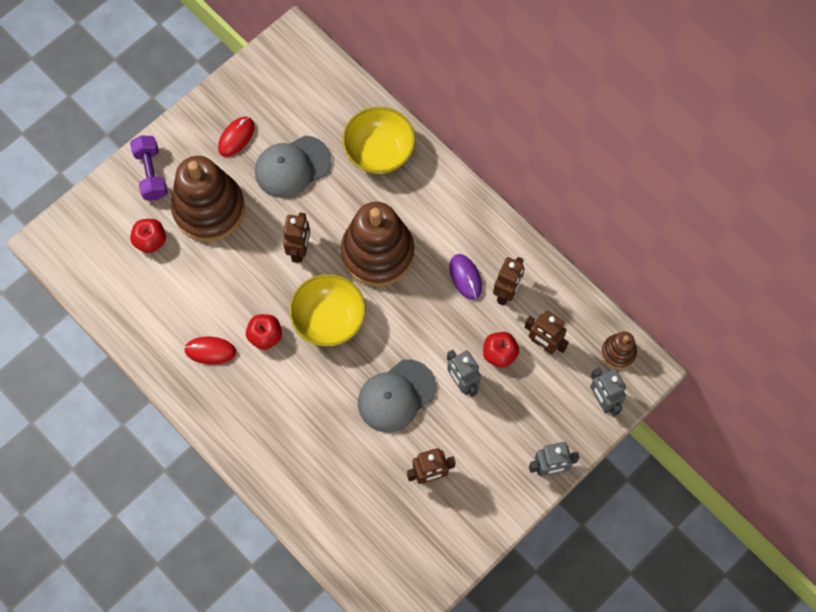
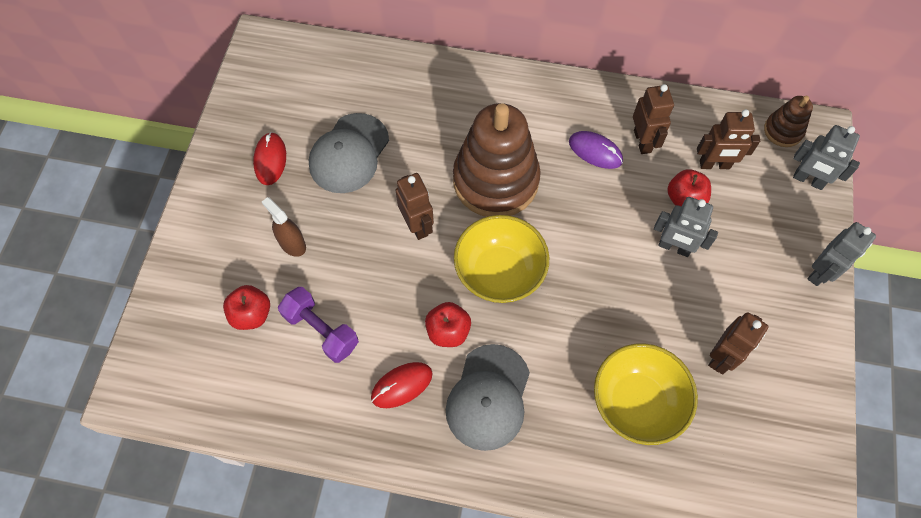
camera: 35 degrees left, 5 degrees down
(151, 173) = (203, 247): purple dumbbell -> purple dumbbell (321, 330)
(209, 209) = (292, 244): brown stacking toy -> brown spray bottle
(379, 152) = (423, 92): yellow bowl -> yellow bowl (636, 402)
(396, 396) = (625, 302): grey cap -> grey cap (488, 397)

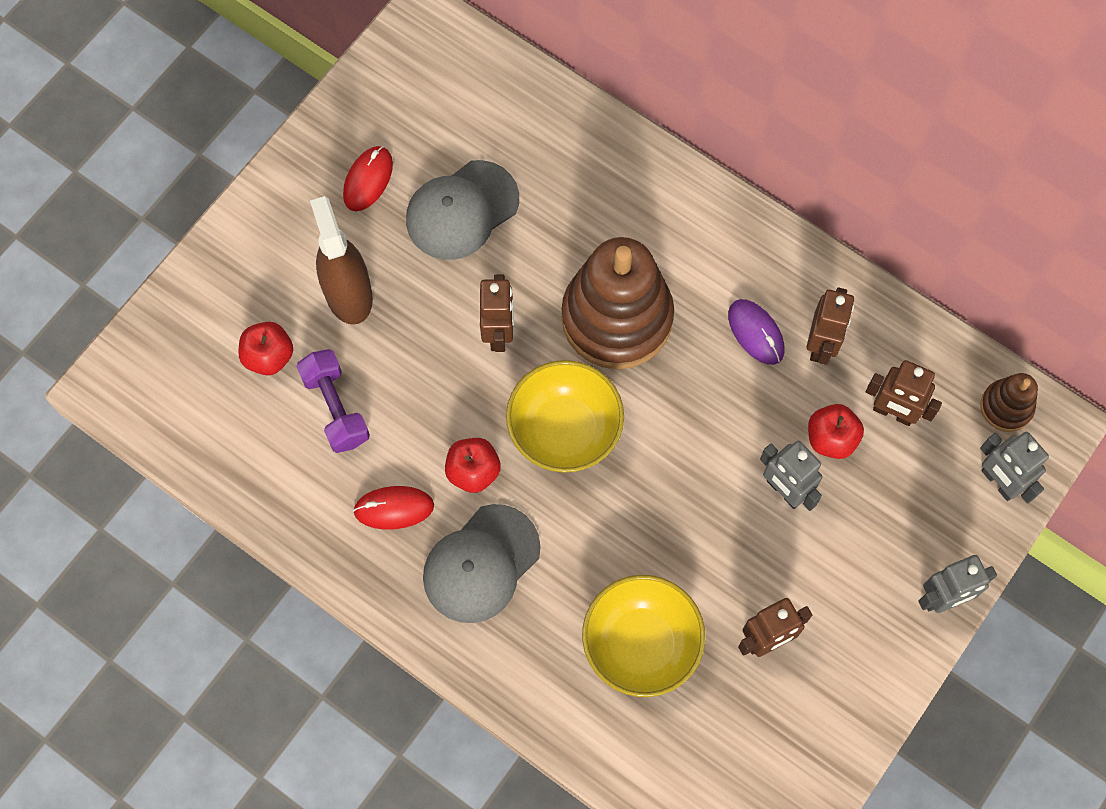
camera: 25 degrees right, 5 degrees up
(292, 244) = (348, 293): brown spray bottle -> brown spray bottle, size x1.67

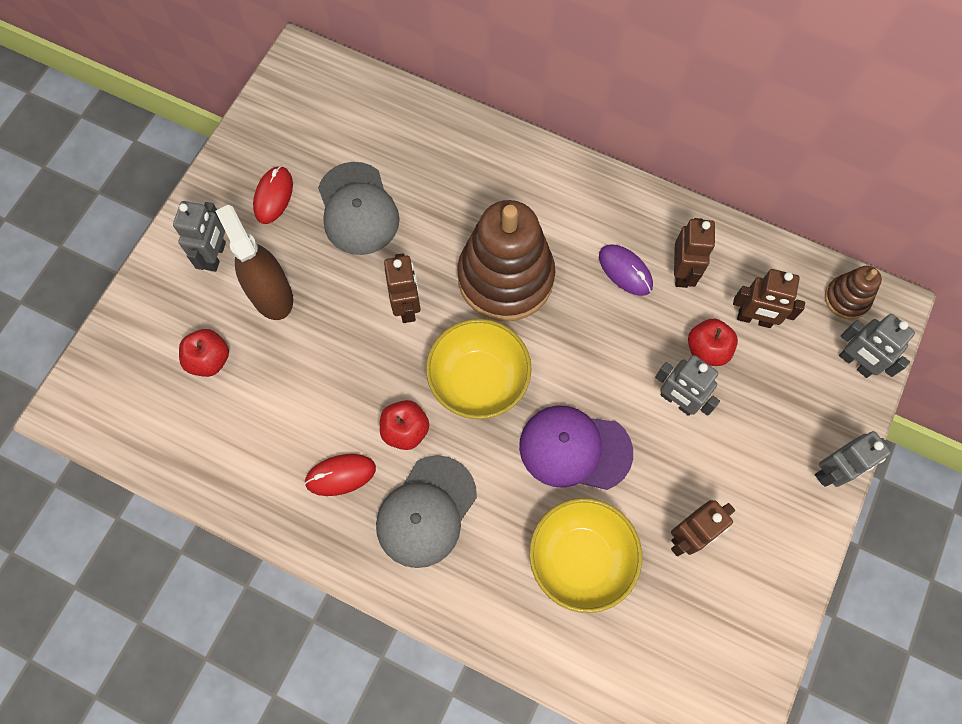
camera: 10 degrees left, 0 degrees up
(292, 239) = (216, 256): none -> grey robot
(335, 408) = (275, 395): purple dumbbell -> none
(462, 210) = (358, 209): grey cap -> grey cap turned 60 degrees counterclockwise
(658, 524) = (574, 449): none -> purple cap

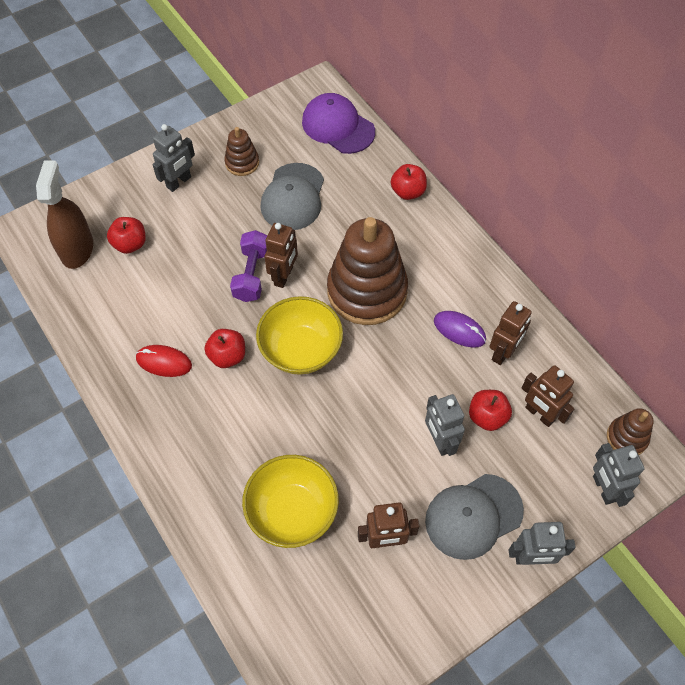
camera: 30 degrees right, 10 degrees down
(271, 294) = (198, 223): brown spray bottle -> brown spray bottle (77, 249)
(273, 196) = (242, 163): red mouse -> brown stacking toy
(371, 323) = (252, 274): none -> purple dumbbell
(426, 511) = (205, 418): grey cap -> grey cap (473, 516)
(478, 140) = (408, 192): none -> red apple
(574, 449) = (339, 433): purple cap -> purple cap (338, 126)
(625, 271) = (459, 330): purple mouse -> purple mouse turned 45 degrees counterclockwise

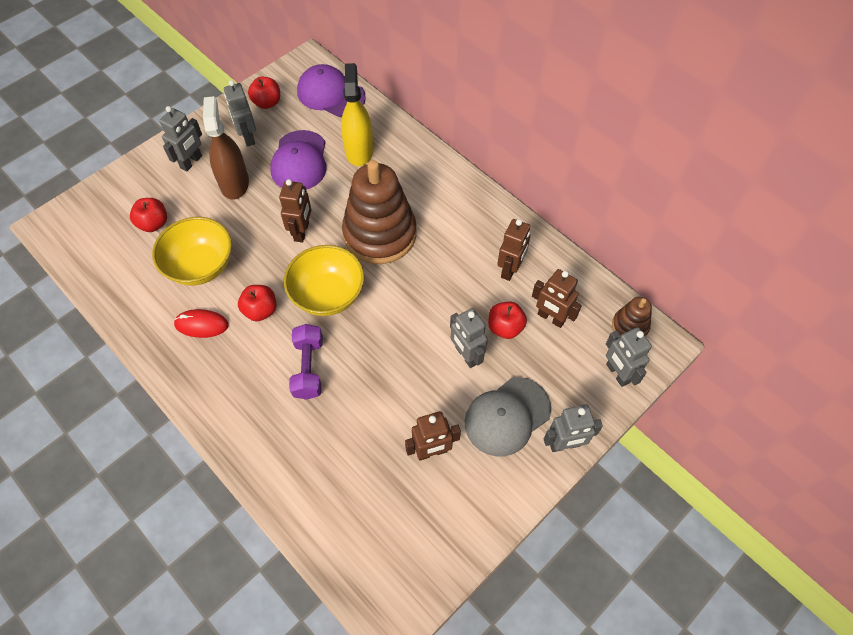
camera: 10 degrees left, 0 degrees up
(77, 249) = (103, 235): brown spray bottle -> brown spray bottle (234, 183)
(242, 163) = (248, 137): brown stacking toy -> grey robot
(252, 274) = (272, 234): purple dumbbell -> purple dumbbell (308, 368)
(292, 511) = (342, 440): yellow bowl -> yellow bowl (200, 266)
(293, 197) = (299, 161): grey cap -> purple cap
(358, 194) = (359, 151): none -> yellow spray bottle
(408, 192) = (403, 142): red apple -> red apple (267, 103)
(459, 330) = (468, 256): purple mouse -> none

